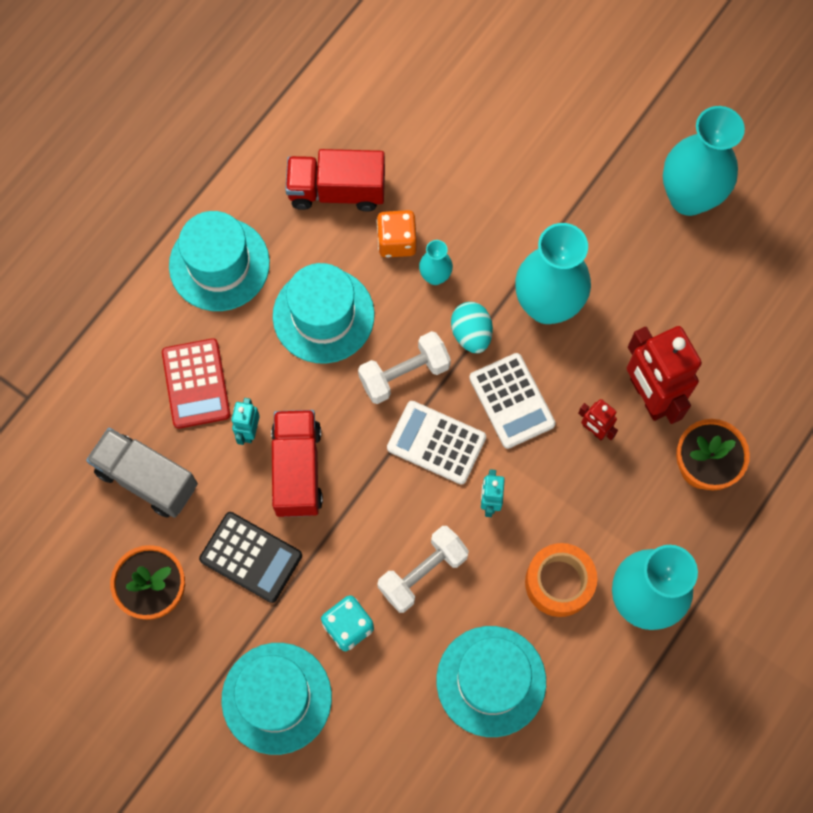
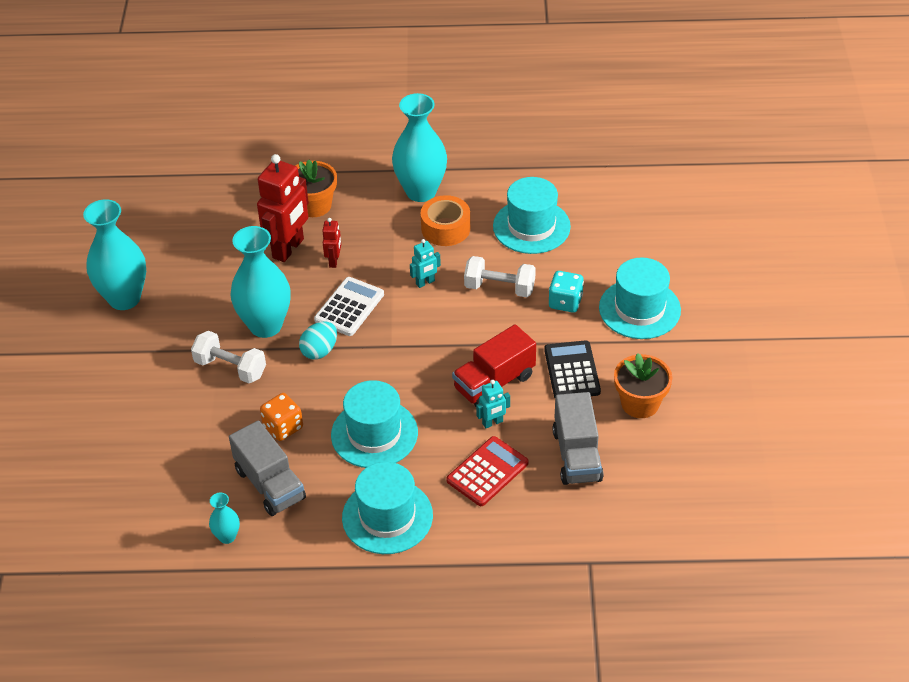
camera: 125 degrees left, 25 degrees down
(337, 191) = (270, 484): red truck -> grey truck
(404, 374) = (378, 368): white dumbbell -> white dumbbell (230, 368)
(435, 276) = (293, 392): turquoise vase -> turquoise vase (227, 536)
(436, 443) = (411, 327): white calculator -> none

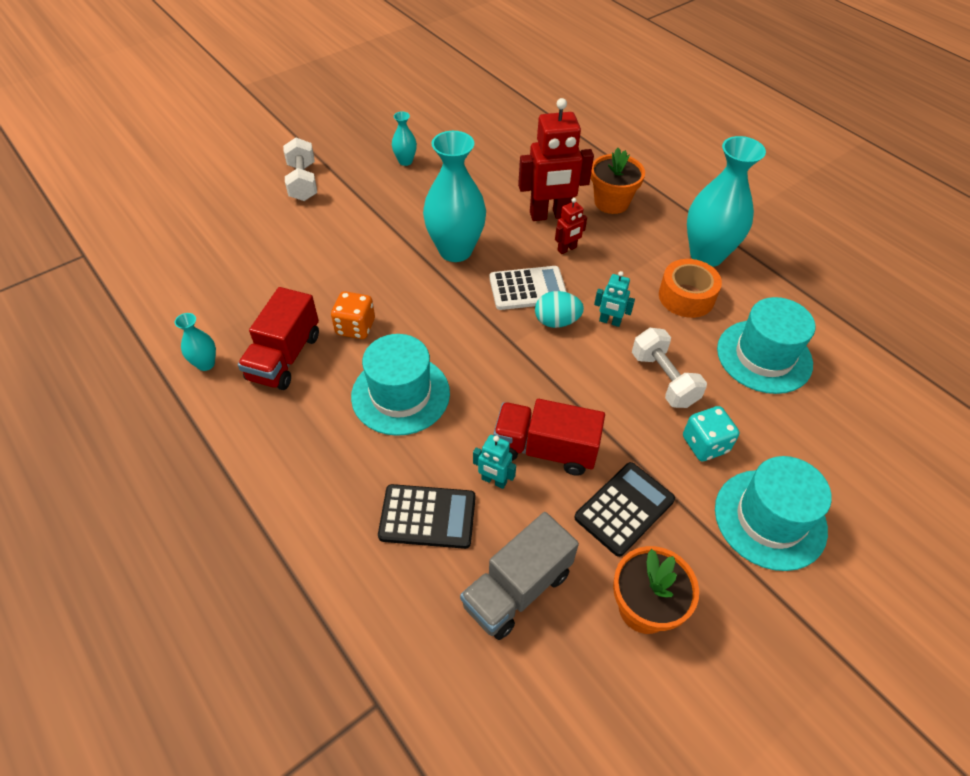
camera: 50 degrees right, 5 degrees up
(124, 298) = (405, 161): turquoise vase -> turquoise vase, size x0.46
(230, 368) = (391, 257): white dumbbell -> white dumbbell (303, 182)
(270, 484) = (284, 357): grey truck -> red truck
(319, 351) = (461, 299): turquoise egg -> turquoise egg (556, 321)
(387, 516) = (309, 466): turquoise hat -> none
(487, 472) = (427, 516): red calculator -> black calculator

